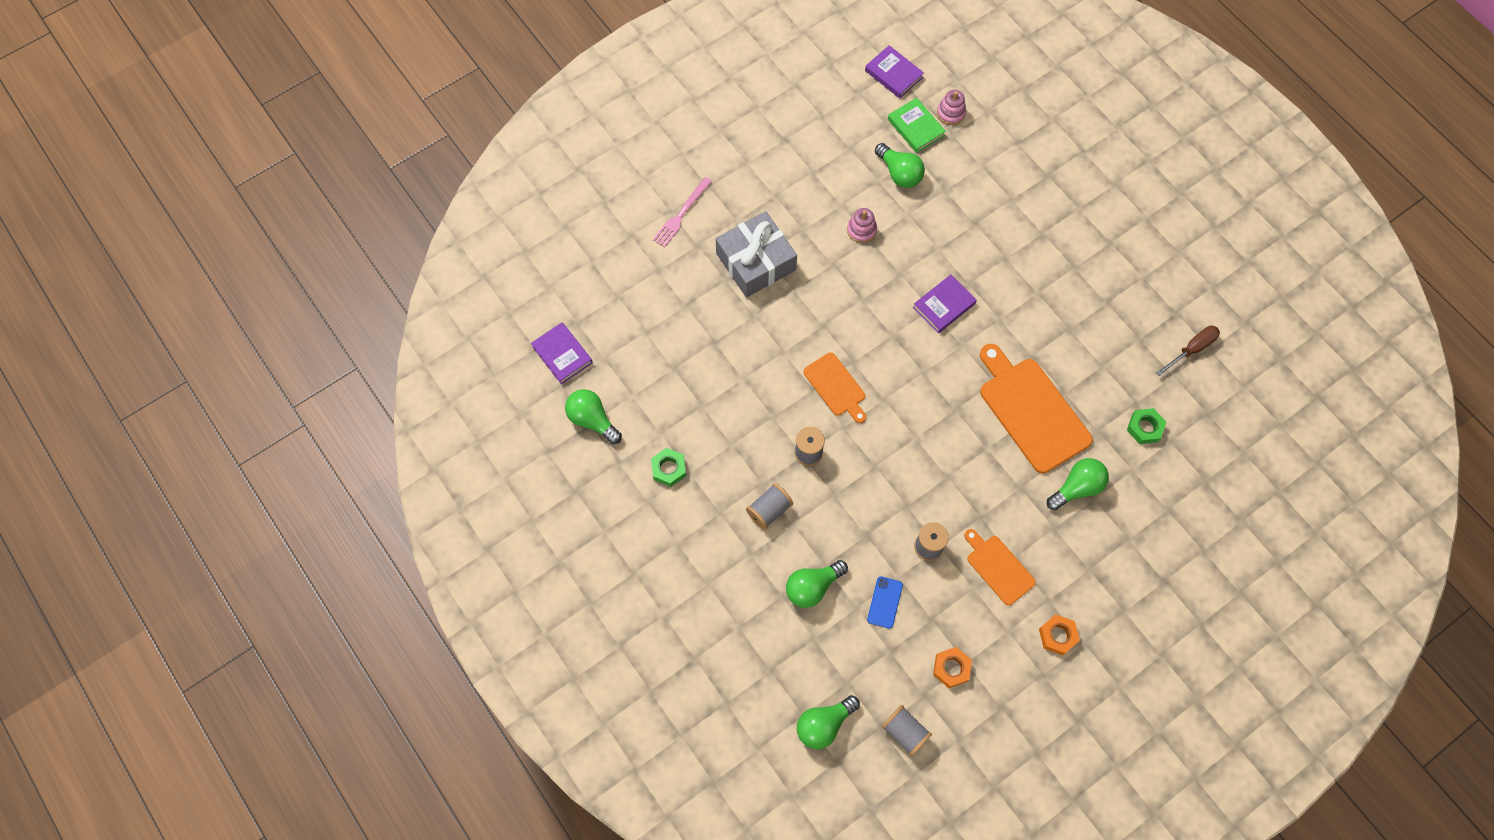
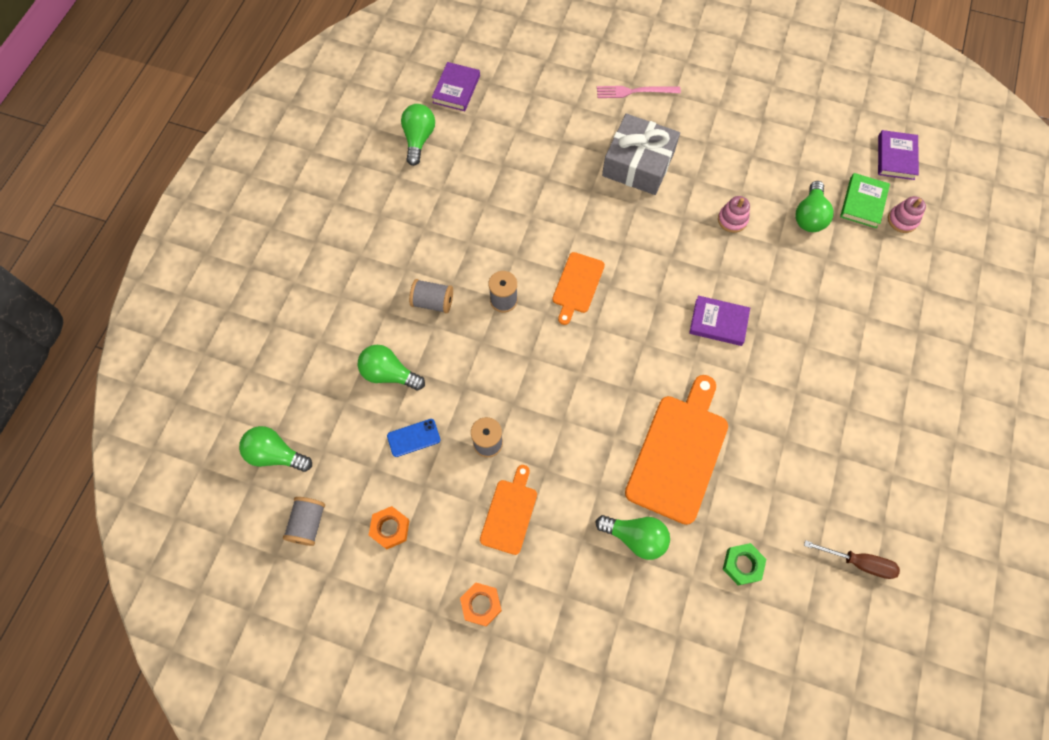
camera: 55 degrees right, 0 degrees up
(668, 469) = (416, 212): green nut -> none

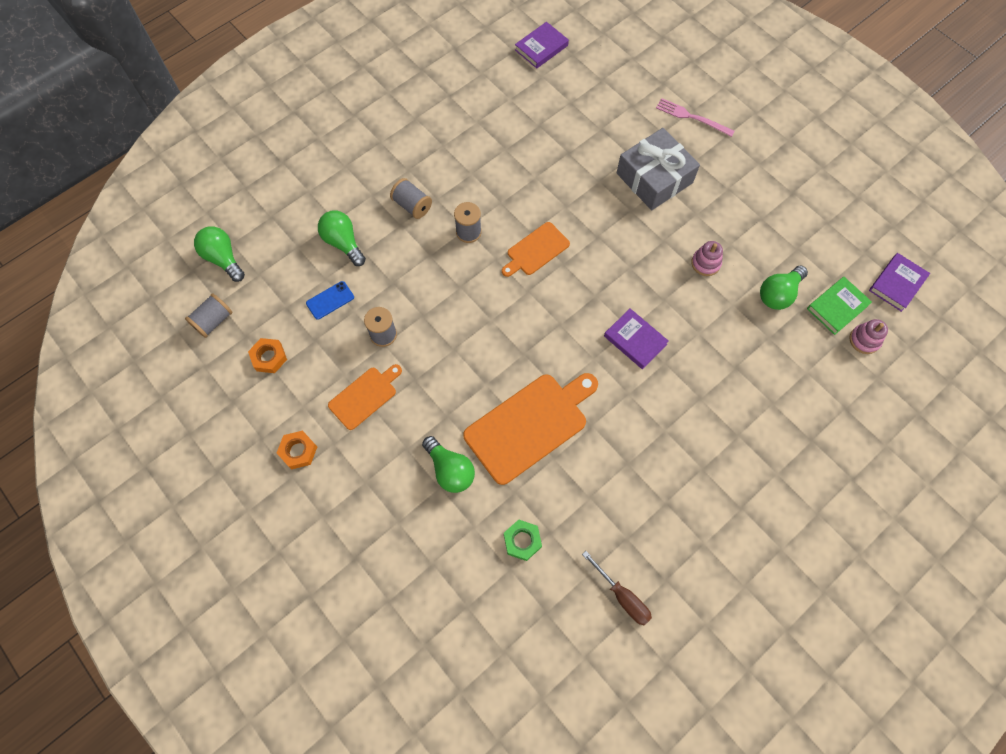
camera: 30 degrees right, 0 degrees up
(413, 438) = (330, 300): blue phone -> blue phone turned 45 degrees counterclockwise
(418, 139) = (484, 74): green light bulb -> none

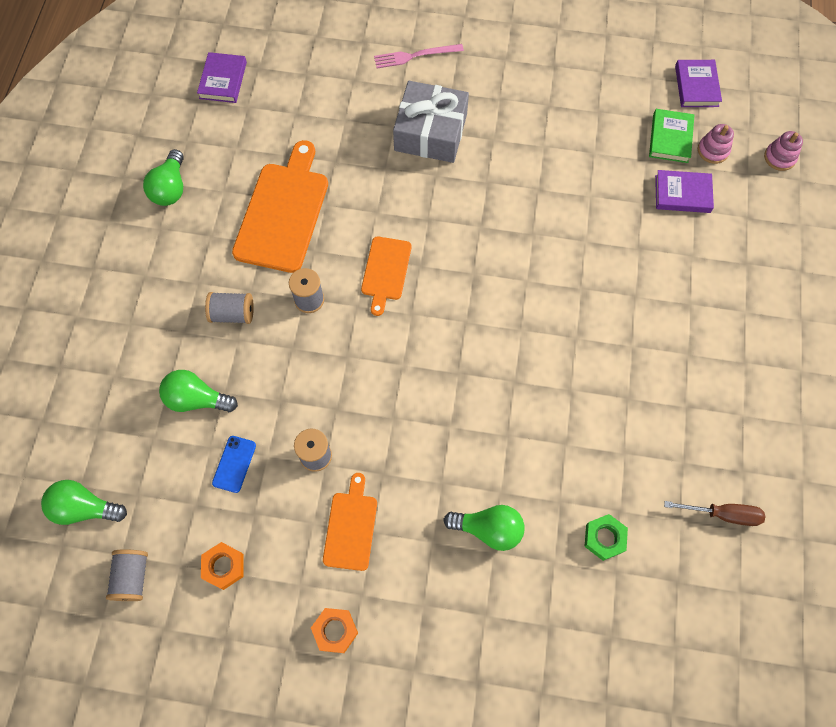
camera: 40 degrees left, 0 degrees up
(530, 425) = (520, 432): orange cutting board -> orange cutting board (283, 212)
(635, 340) = (540, 287): purple book -> purple book (682, 194)
(705, 263) = (538, 176): pink stacking toy -> pink stacking toy (779, 157)
(778, 294) = (617, 160): green light bulb -> green light bulb (170, 188)

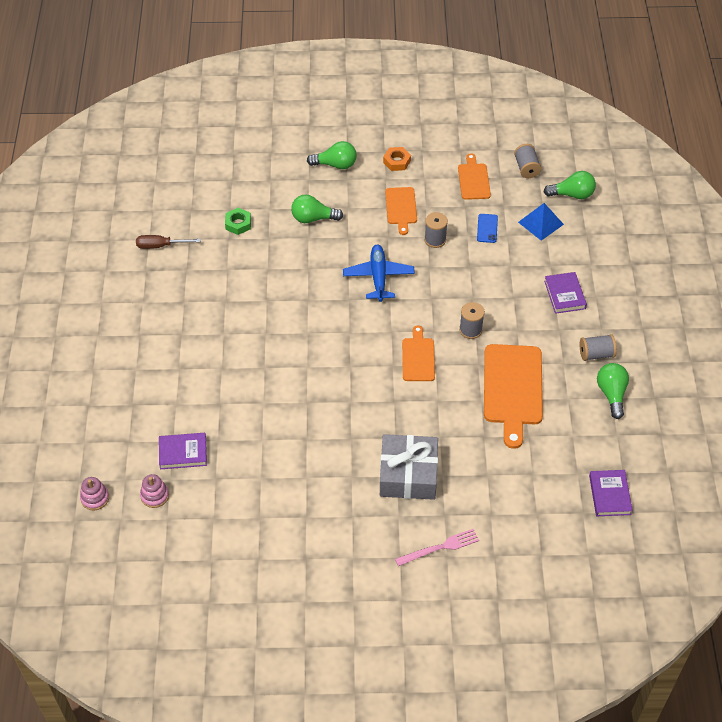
camera: 170 degrees right, 15 degrees down
(153, 460) = (540, 223): none -> blue pyramid
(197, 399) = (527, 259): green light bulb -> green light bulb (335, 164)
(223, 566) = (473, 180): orange nut -> orange cutting board
(233, 314) = (523, 313): grey spool -> grey spool (596, 354)
(411, 403) = (378, 277): none -> blue plane
(670, 138) = (193, 501): green book -> none
(696, 86) = (167, 558): purple book -> purple book (564, 295)

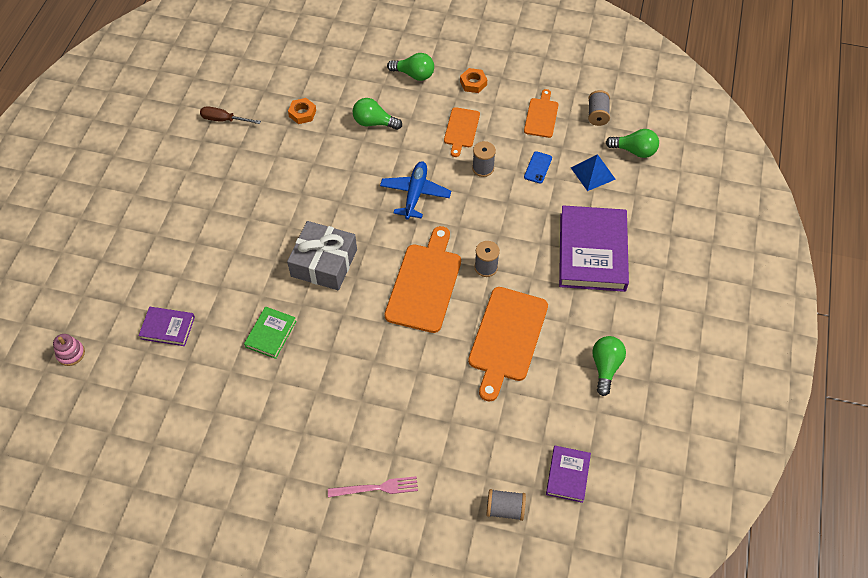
camera: 15 degrees right, 5 degrees up
(154, 495) = (125, 364): pink stacking toy -> none
(238, 224) = (302, 113): green nut -> orange nut
(287, 435) = (271, 334): none -> green book
(408, 474) = (372, 403): grey gift -> grey gift (324, 263)
(418, 357) = (425, 284): orange cutting board -> orange cutting board, size x1.78
(564, 295) = (592, 252): purple book -> purple book, size x2.01
(596, 354) = (603, 321): grey spool -> grey spool (505, 509)

